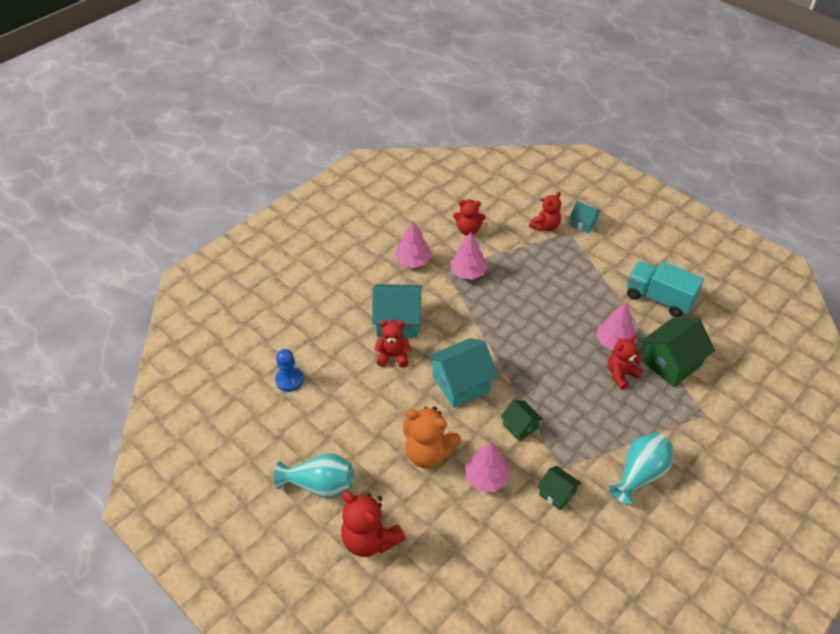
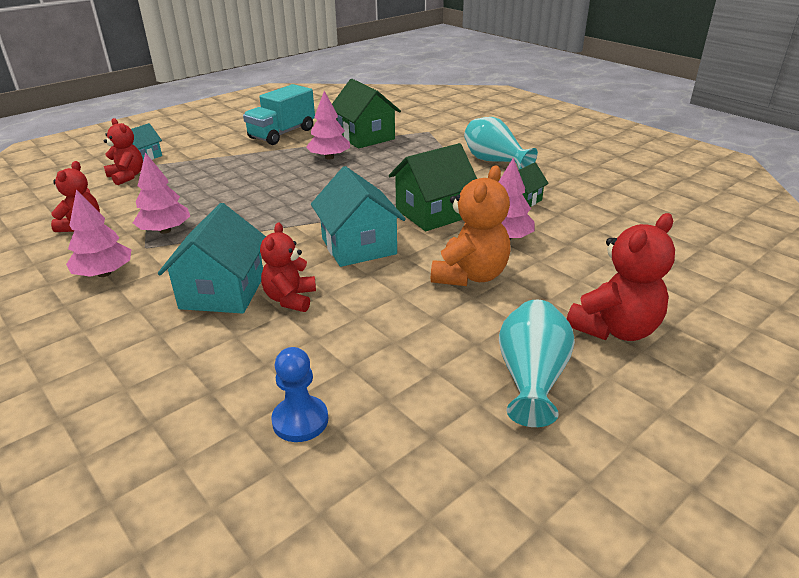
camera: 85 degrees left, 15 degrees down
(520, 426) = (433, 213): green house -> green house, size x1.81
(621, 374) = (372, 158): red teddy bear -> none

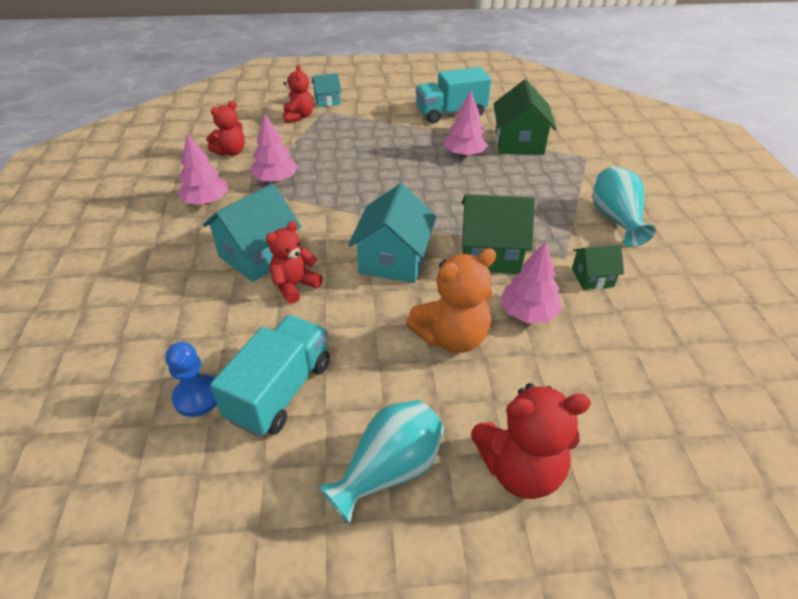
camera: 35 degrees right, 10 degrees up
(375, 376) = (280, 390): none -> turquoise truck

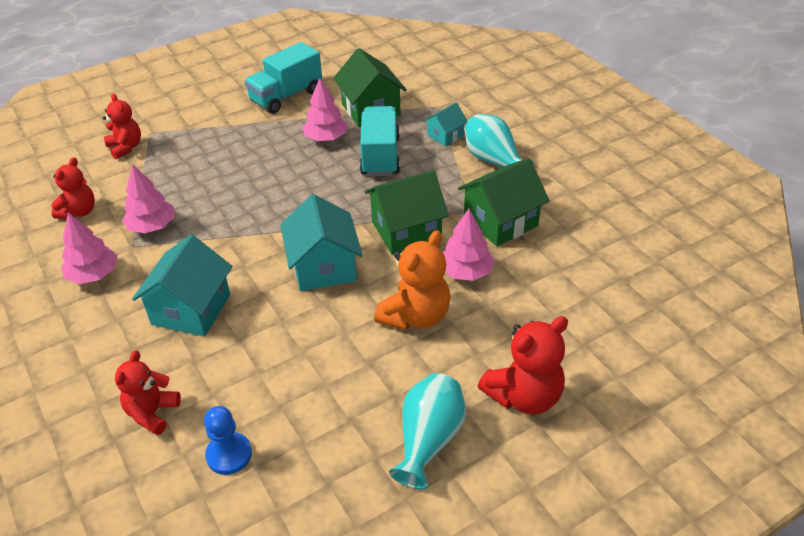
camera: 25 degrees left, 0 degrees up
(280, 390) = (299, 419): turquoise truck -> turquoise truck (380, 156)
(294, 286) = (248, 324): red teddy bear -> red teddy bear (152, 413)
(327, 101) = (145, 119): turquoise house -> turquoise house (445, 135)
(592, 277) = (500, 221): green house -> green house, size x1.81

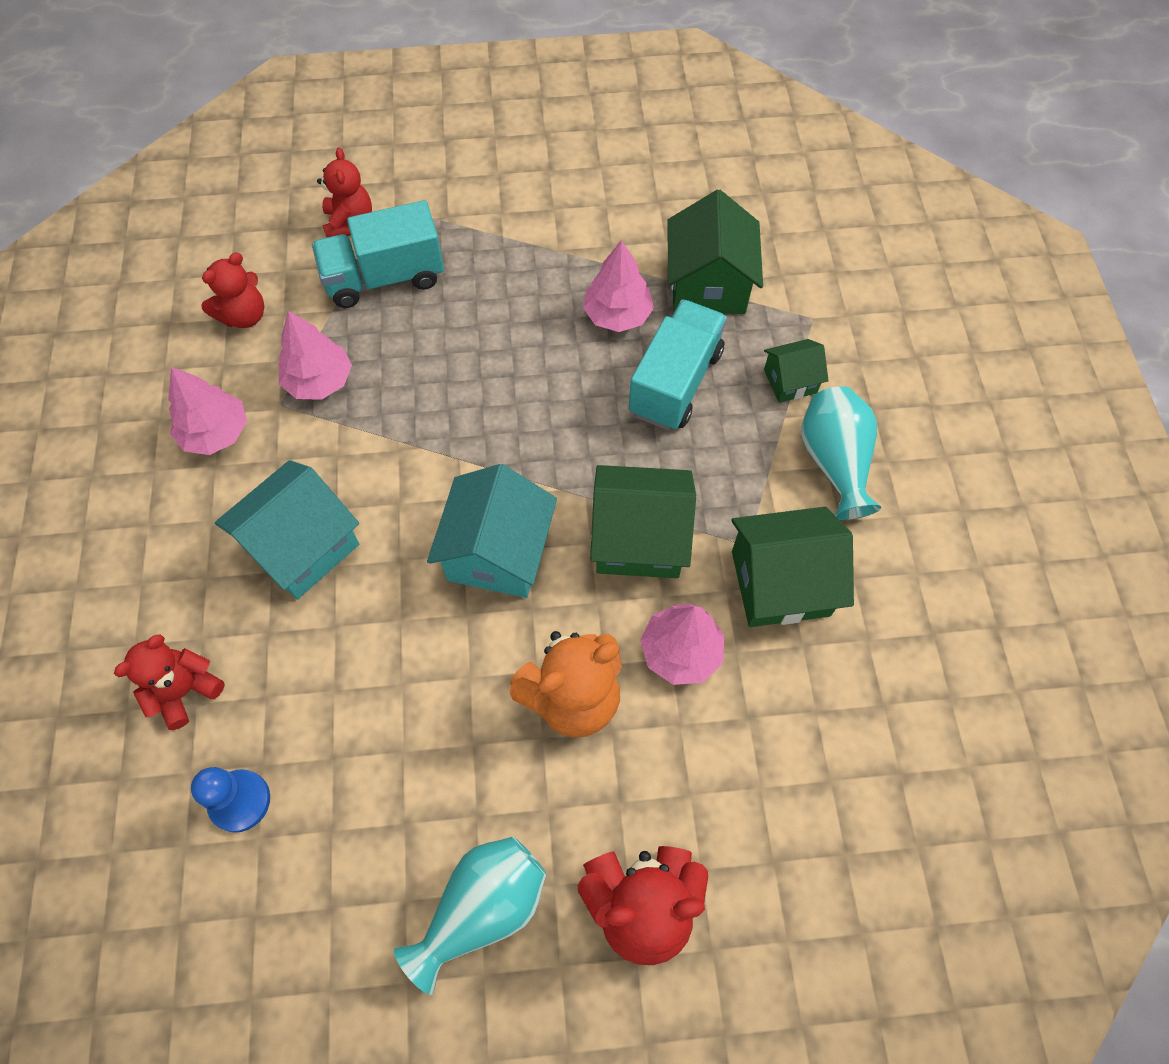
camera: 25 degrees right, 20 degrees up
(286, 96) = (602, 210): turquoise truck -> turquoise truck (385, 278)
(445, 135) = (790, 381): turquoise house -> green house

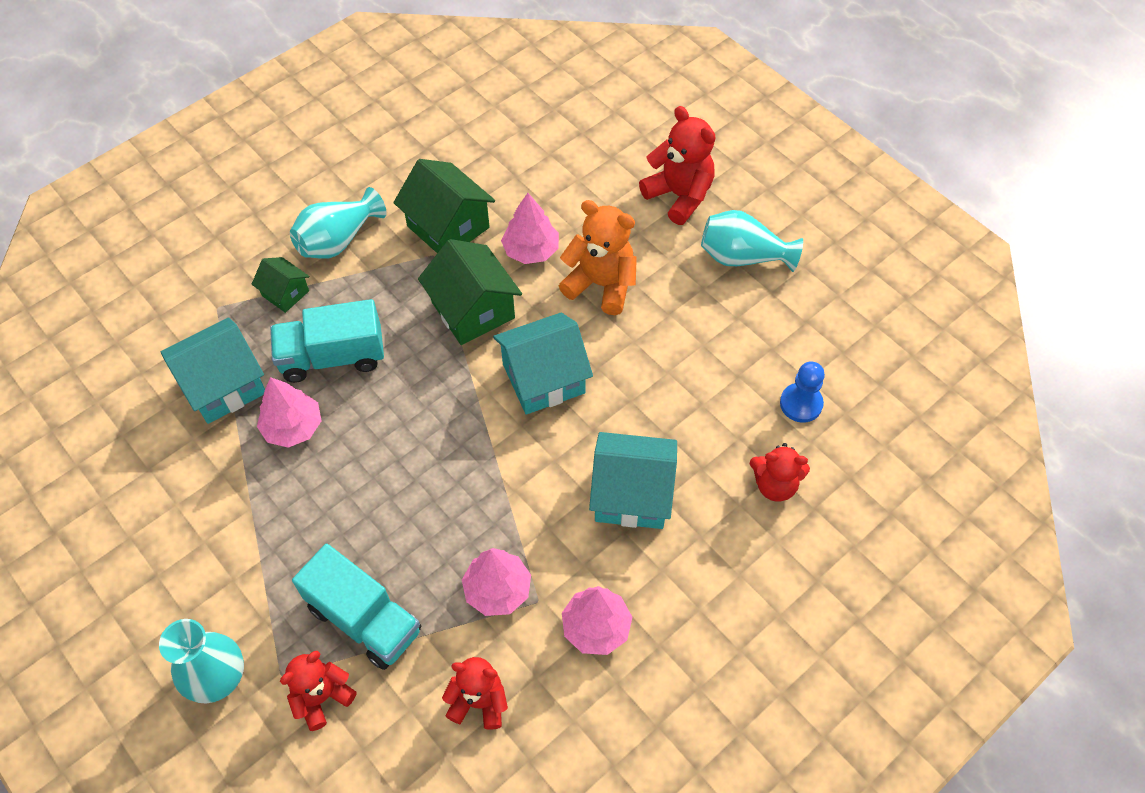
camera: 125 degrees left, 5 degrees down
(427, 171) = (217, 677): none -> turquoise vase
(708, 285) = (223, 385): green house -> turquoise house

